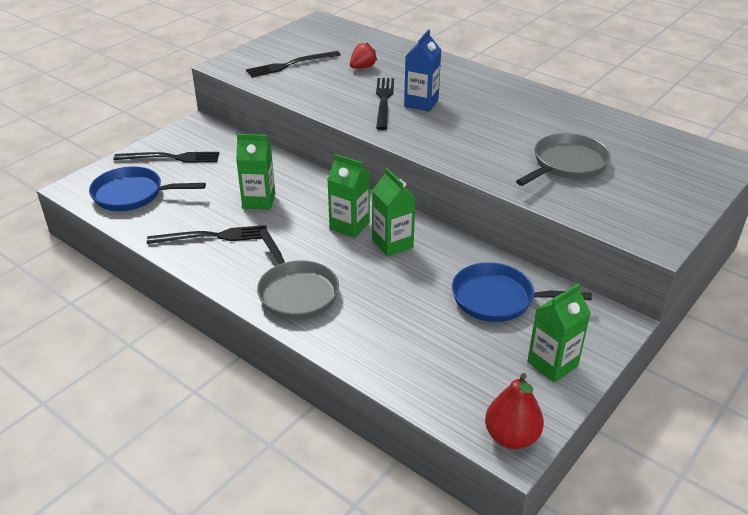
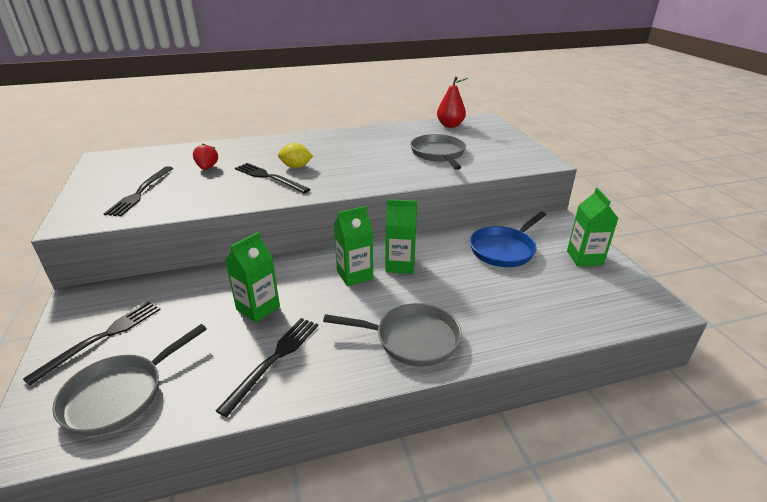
camera: 55 degrees left, 5 degrees down
(133, 194) = (120, 395): blue pan -> grey pan
(421, 103) = (296, 167): blue carton -> yellow lemon
(511, 437) = (650, 304): red pear -> red pear (450, 125)

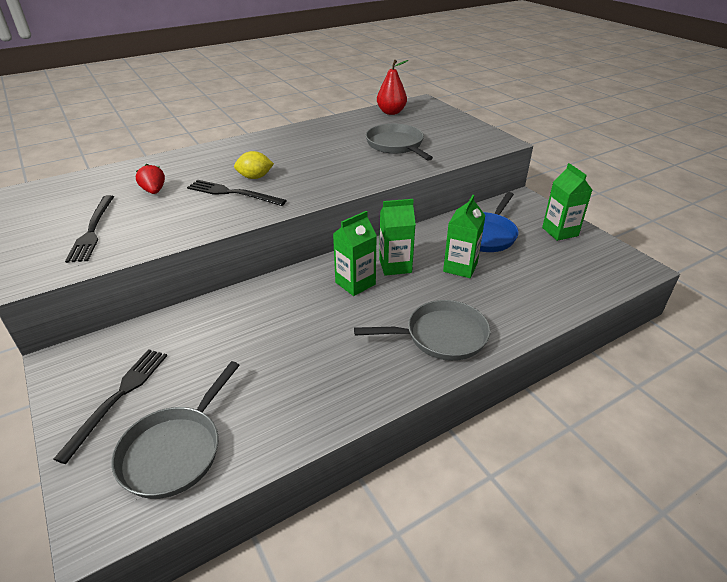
camera: 15 degrees left, 5 degrees up
(258, 308) = (274, 334): green carton -> green carton (460, 267)
(274, 360) = (318, 382): black fork -> none

